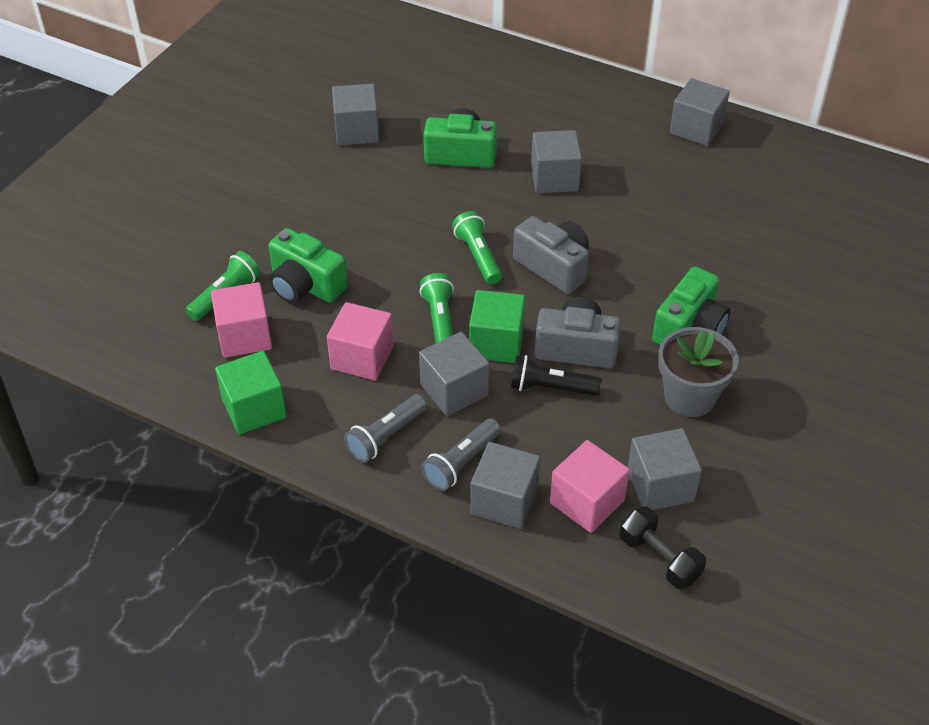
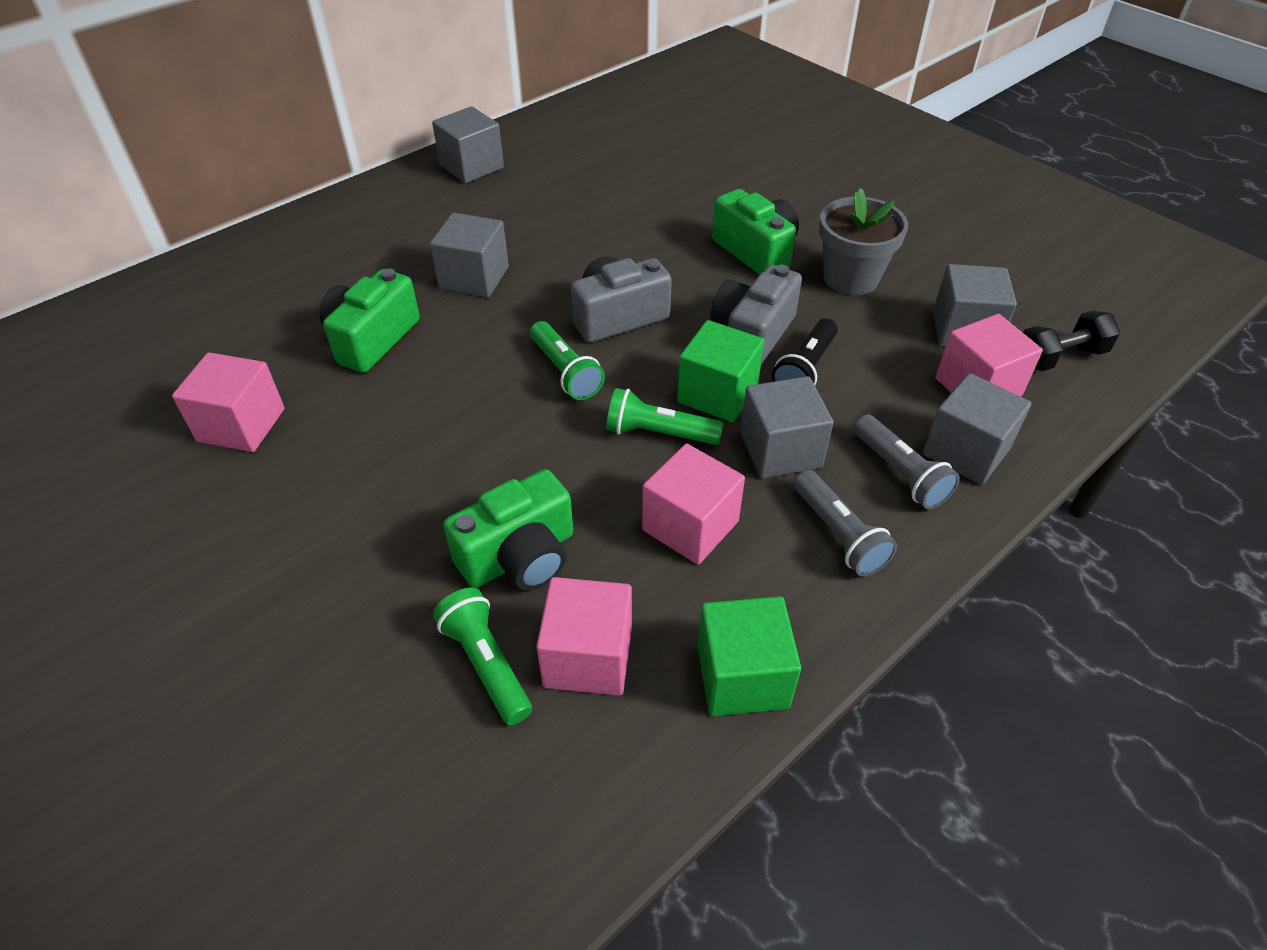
camera: 70 degrees left, 0 degrees up
(357, 131) = (241, 425): grey cube -> pink cube
(478, 256) = (565, 371): green flashlight -> green flashlight turned 120 degrees counterclockwise

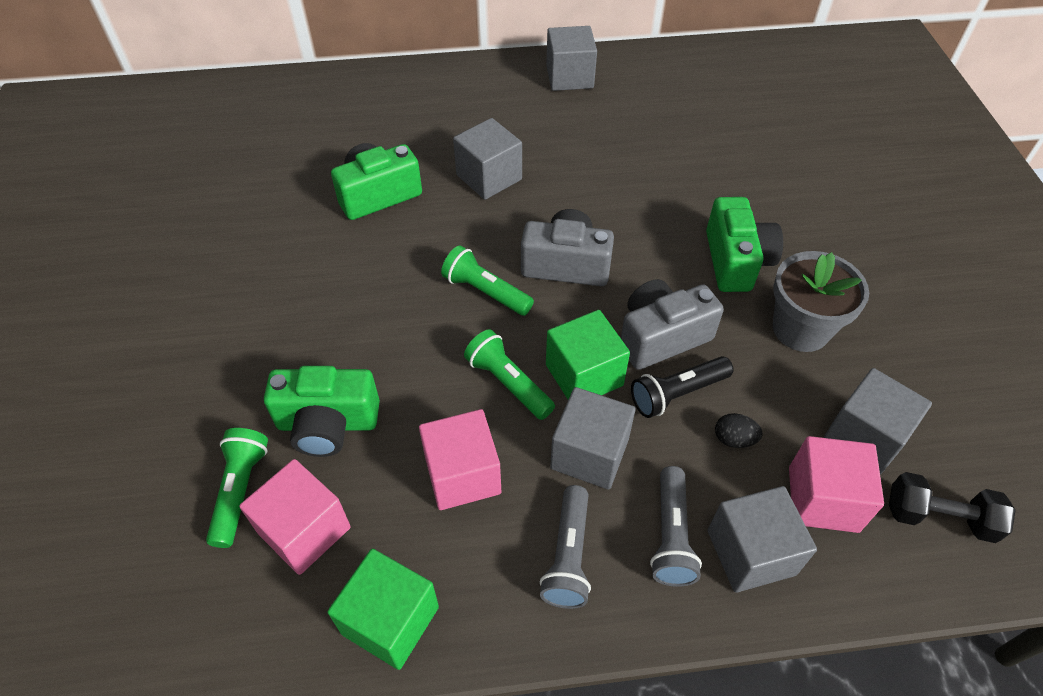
camera: 35 degrees right, 5 degrees up
(241, 425) = (247, 220): pink cube -> none
(565, 371) = (486, 292): green flashlight -> green flashlight turned 120 degrees clockwise
(878, 380) = (734, 439): none -> black egg

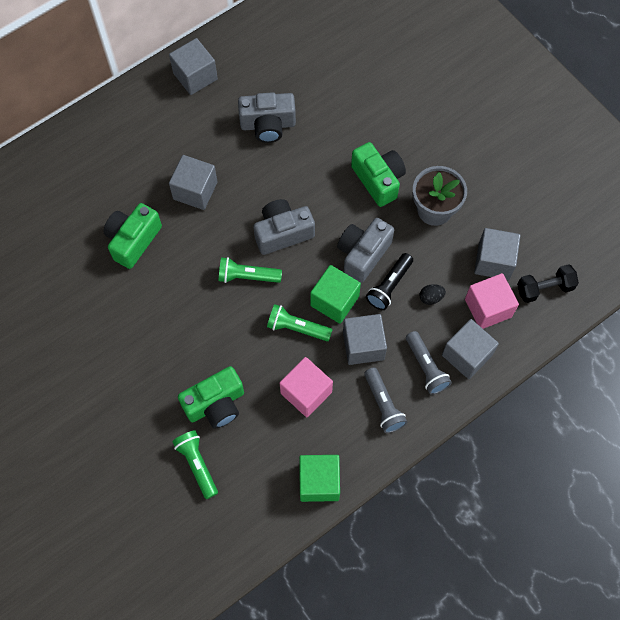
camera: 30 degrees left, 15 degrees up
(304, 530) = (246, 465): pink cube -> none
(624, 150) = (268, 125): none -> grey camera

